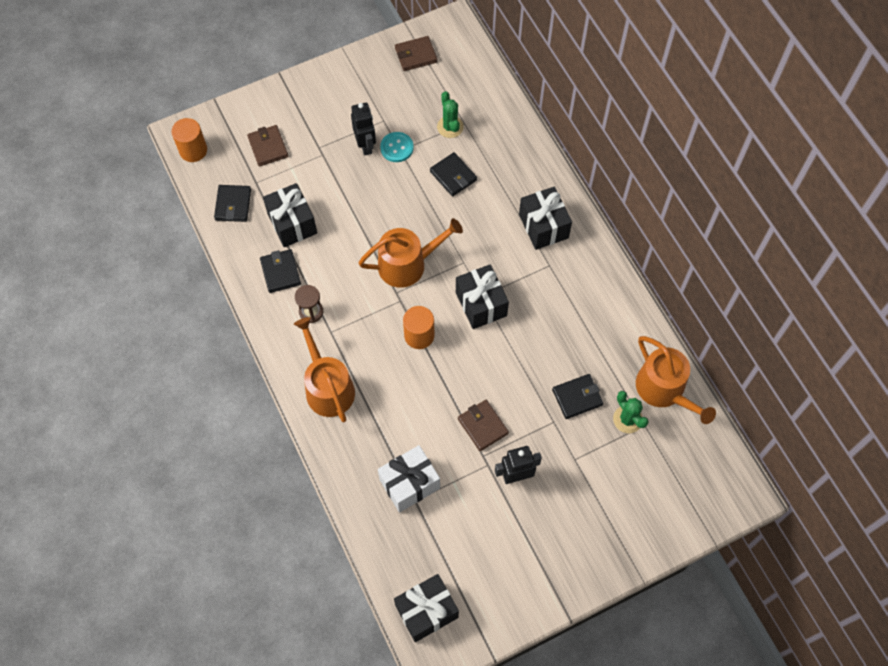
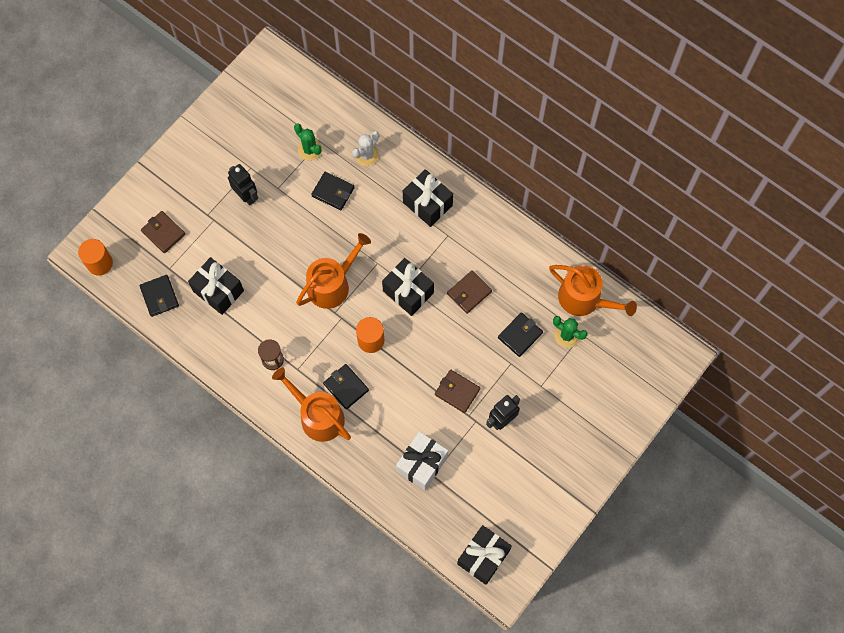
camera: 25 degrees left, 5 degrees up
(280, 272) = (230, 337): black wallet -> black wallet (346, 387)
(396, 148) = (274, 187): turquoise button -> none
(416, 55) = (249, 97): brown wallet -> brown wallet (469, 293)
(504, 154) = (366, 155): none -> white cactus

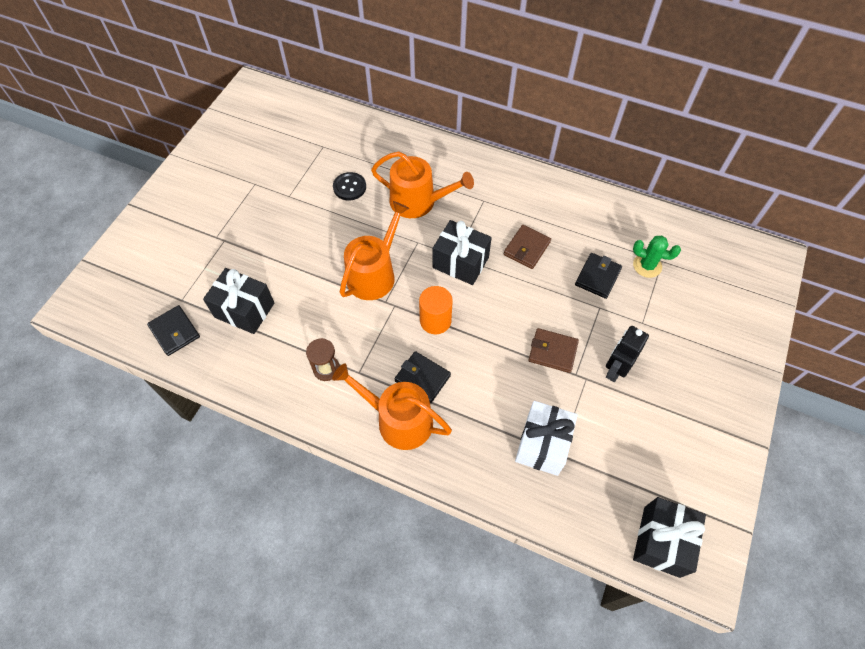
camera: 15 degrees left, 10 degrees down
(99, 263) = (96, 313): orange cylinder -> none
(163, 233) = (168, 265): brown wallet -> none
(246, 196) = (256, 210): black robot -> none
(309, 150) = (314, 155): green cactus -> none
(333, 192) = (349, 187): black wallet -> black button
(366, 155) = (375, 148): white cactus -> none
(427, 204) = (452, 177): black gift -> none
(584, 299) = (649, 227): orange watering can -> orange watering can (418, 202)

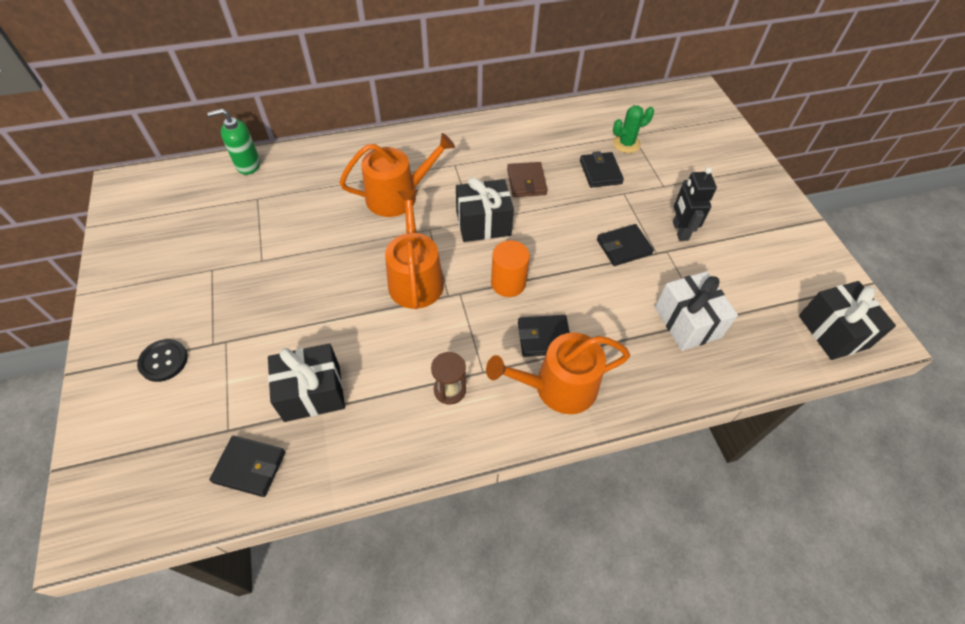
camera: 40 degrees left, 5 degrees down
(338, 116) = (248, 165): none -> green soap dispenser
(349, 187) = (319, 219): black button -> black button (163, 361)
(552, 352) = (623, 247): brown wallet -> black wallet

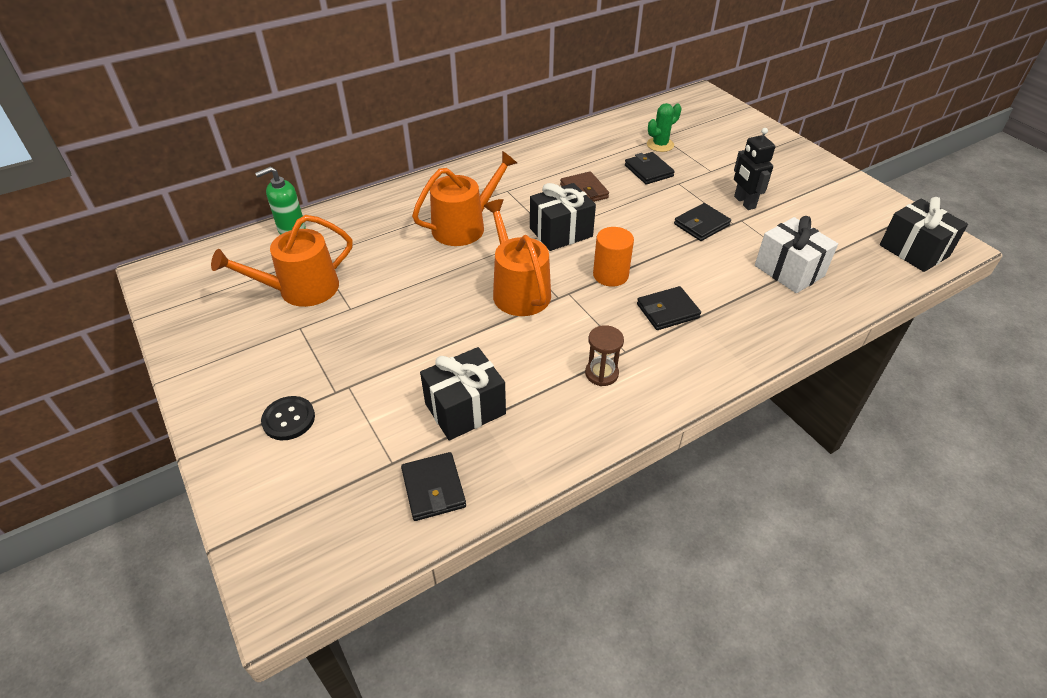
camera: 15 degrees left, 10 degrees down
(250, 467) = (433, 488): black wallet -> black wallet turned 75 degrees clockwise
(557, 387) = (702, 347): orange watering can -> orange watering can (301, 289)

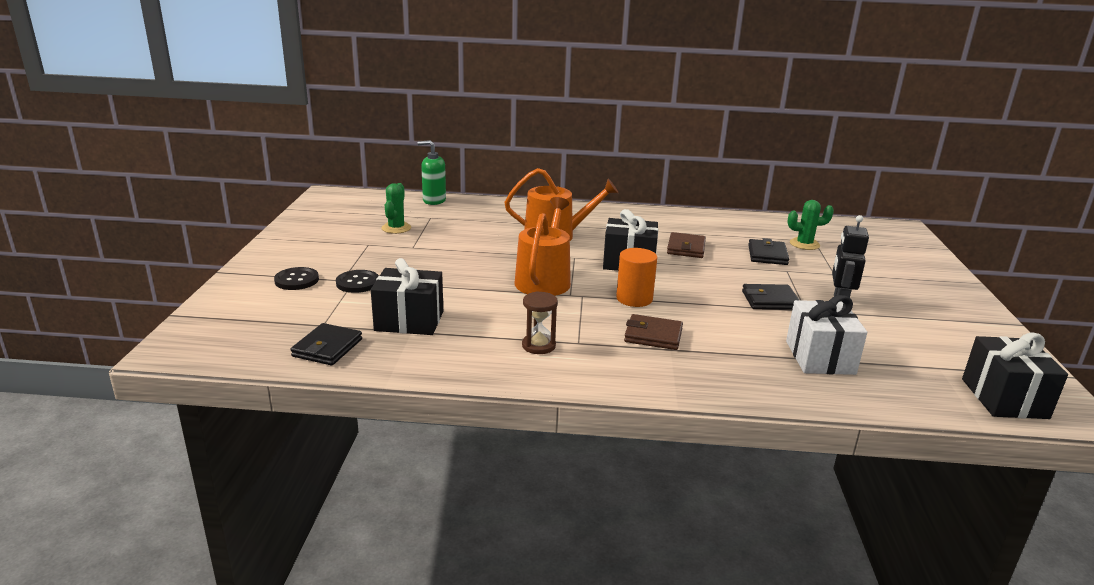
camera: 35 degrees right, 20 degrees down
(301, 289) = (396, 228): orange watering can -> green cactus
(356, 387) = (358, 283): none -> black button
(667, 311) = (653, 335): black wallet -> brown wallet

